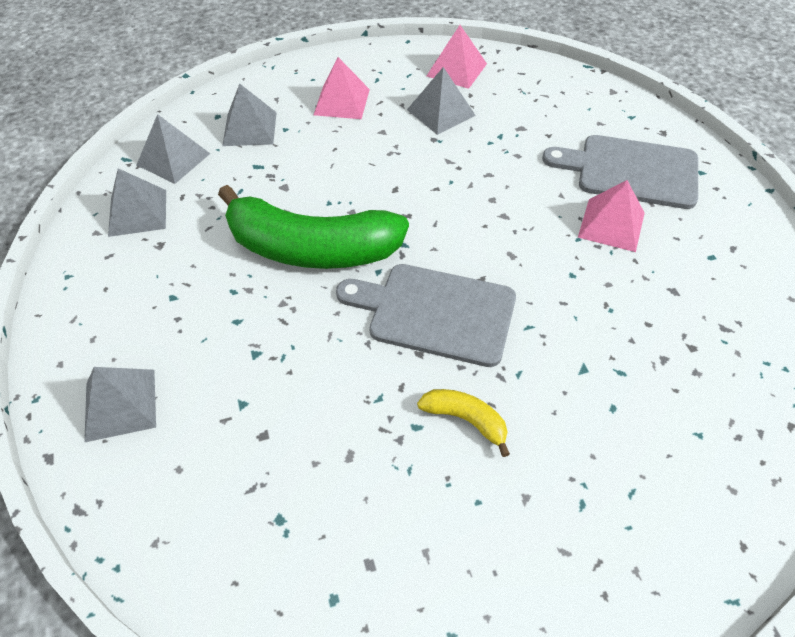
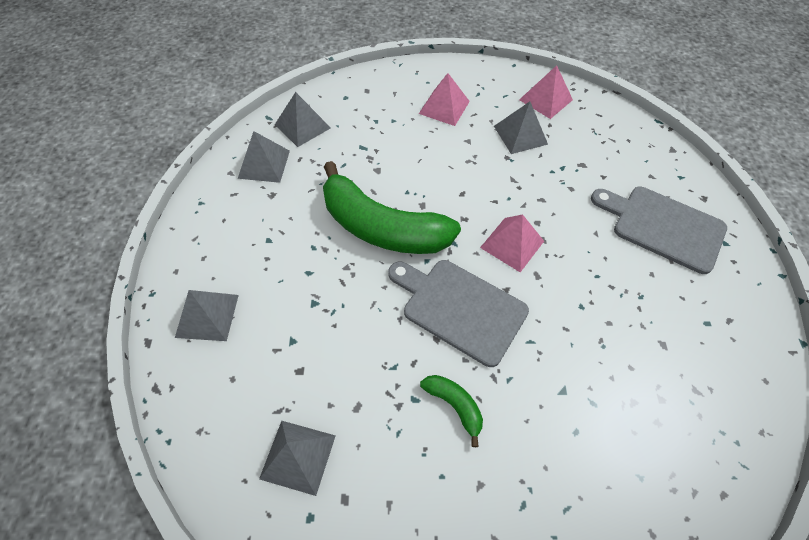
camera: 15 degrees right, 5 degrees up
(249, 129) = (366, 114): grey pyramid -> grey pyramid (298, 457)
(466, 420) = (454, 405): yellow banana -> green banana
(611, 225) = (629, 271): pink pyramid -> pink pyramid (512, 244)

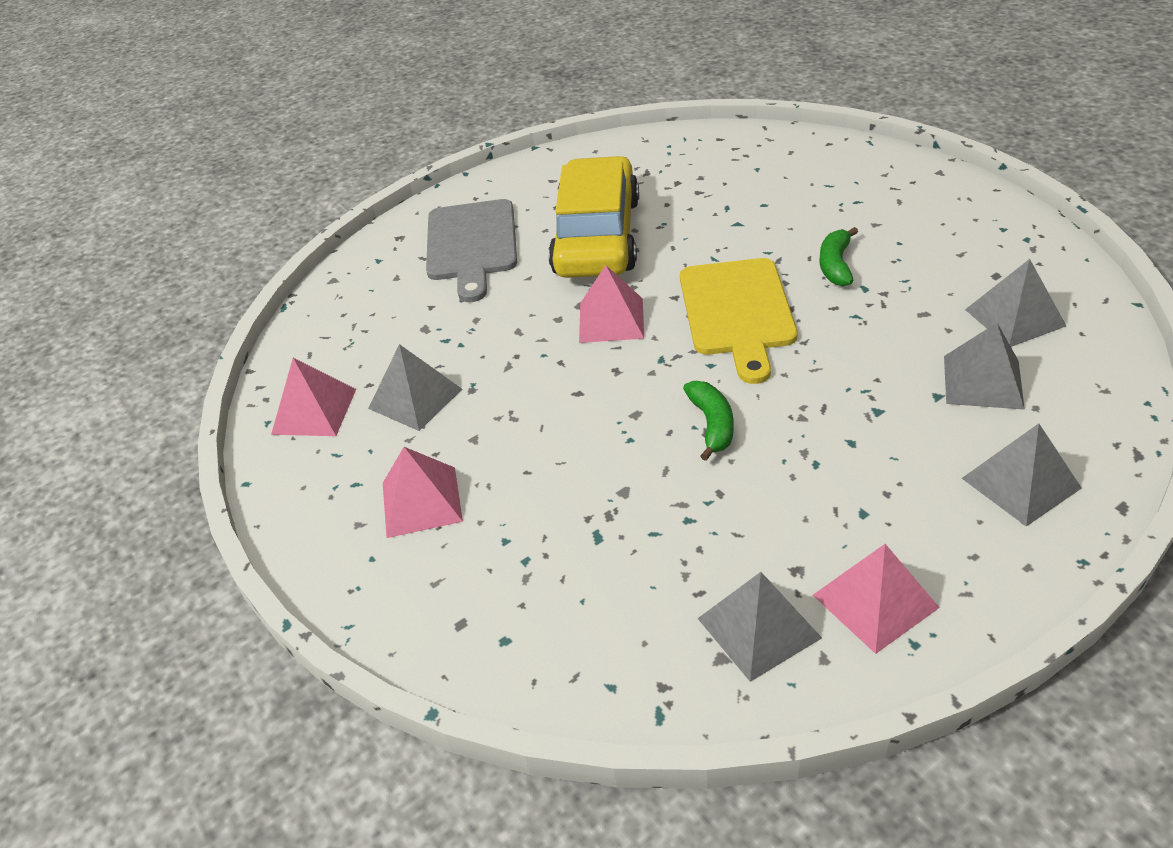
camera: 120 degrees left, 15 degrees down
(229, 206) = (875, 601): none -> pink pyramid
(302, 126) = (629, 645): grey pyramid -> grey pyramid (982, 381)
(382, 228) = (712, 424): green banana -> green banana, size x0.43
(460, 308) = (737, 312): grey cutting board -> yellow cutting board
(617, 295) = (597, 236): none -> yellow car

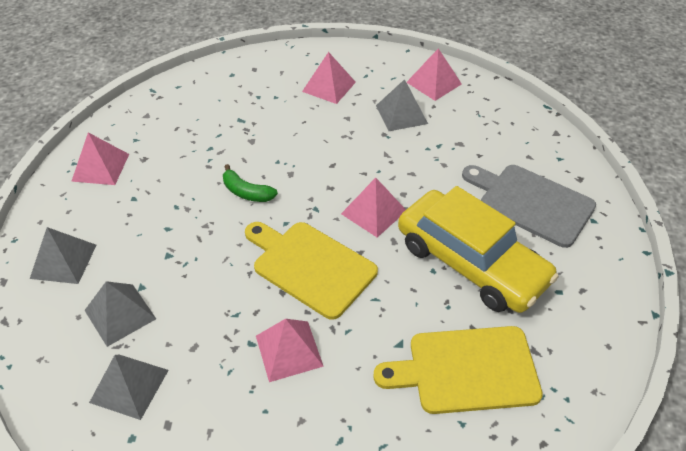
camera: 125 degrees right, 5 degrees up
(711, 187) = (466, 370): none -> yellow cutting board
(759, 628) = (140, 131): grey pyramid -> none
(835, 265) = (289, 350): green banana -> pink pyramid

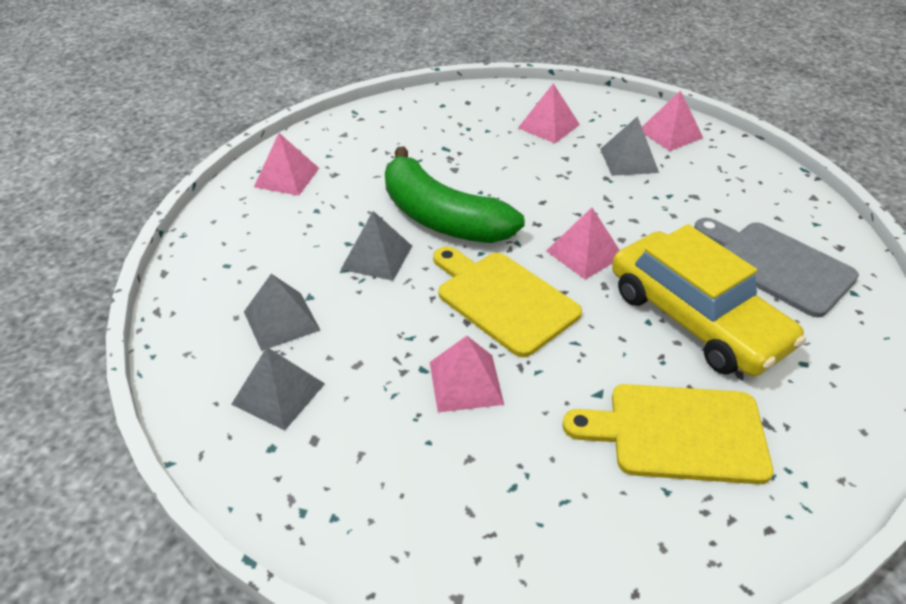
camera: 10 degrees right, 5 degrees down
(63, 261) = (230, 261): grey pyramid -> grey pyramid (377, 257)
(246, 192) = (441, 218): green banana -> green banana, size x2.32

